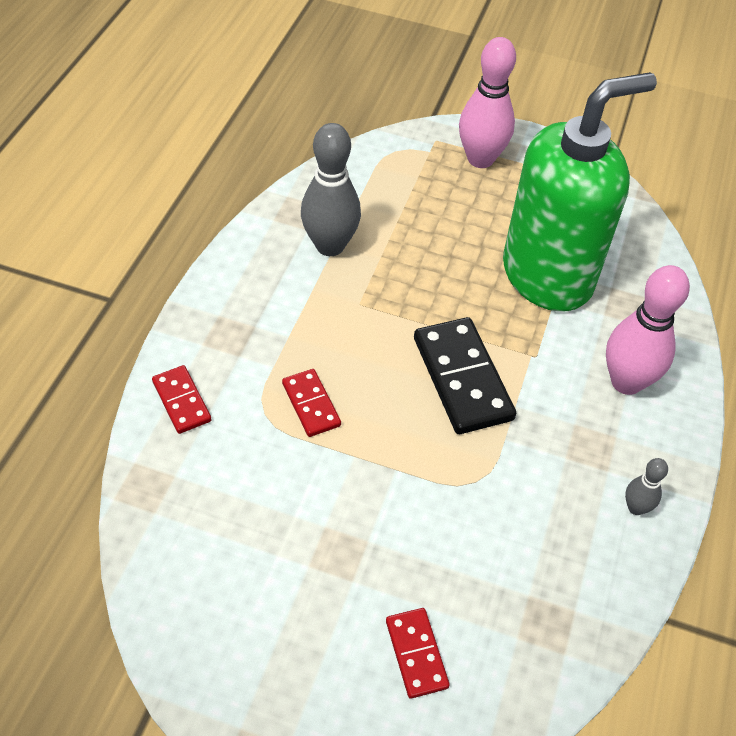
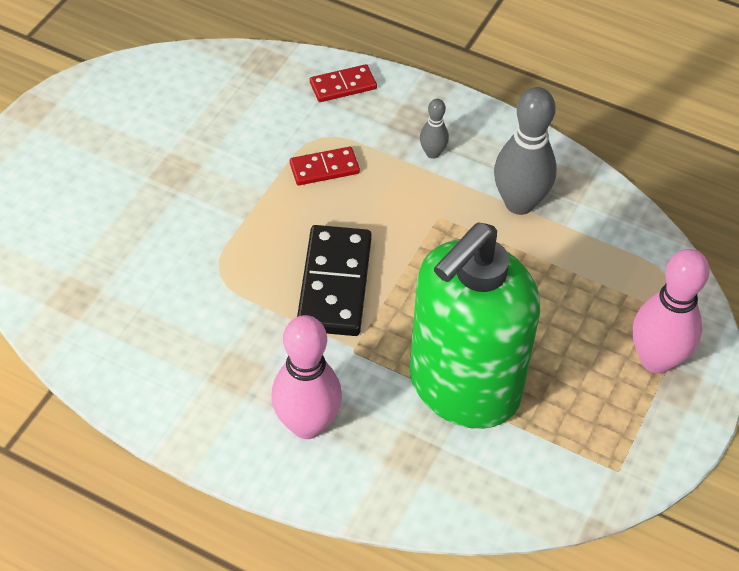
camera: 100 degrees right, 0 degrees up
(416, 654) = (76, 207): red domino -> none
(462, 378) = (335, 284): black domino -> black domino turned 75 degrees counterclockwise
(548, 275) = (463, 387): green soap dispenser -> green soap dispenser turned 60 degrees clockwise
(636, 507) = (161, 392): grey bowling pin -> grey bowling pin (432, 153)

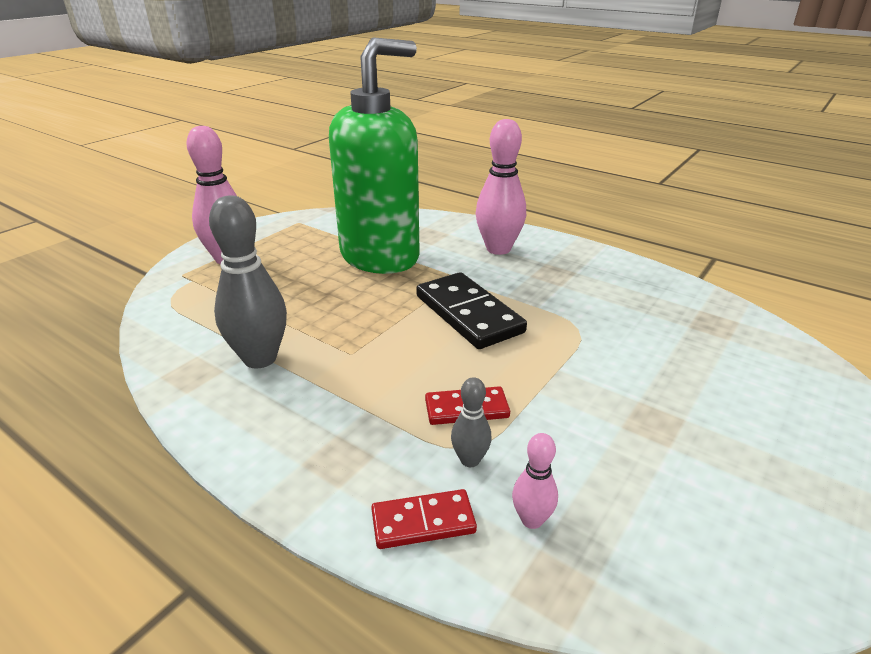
camera: 170 degrees left, 20 degrees down
(275, 93) = (531, 520): none -> pink bowling pin
(335, 284) = (468, 314): black domino -> black domino turned 45 degrees counterclockwise
(432, 153) = (329, 414): grey bowling pin -> grey bowling pin (470, 460)

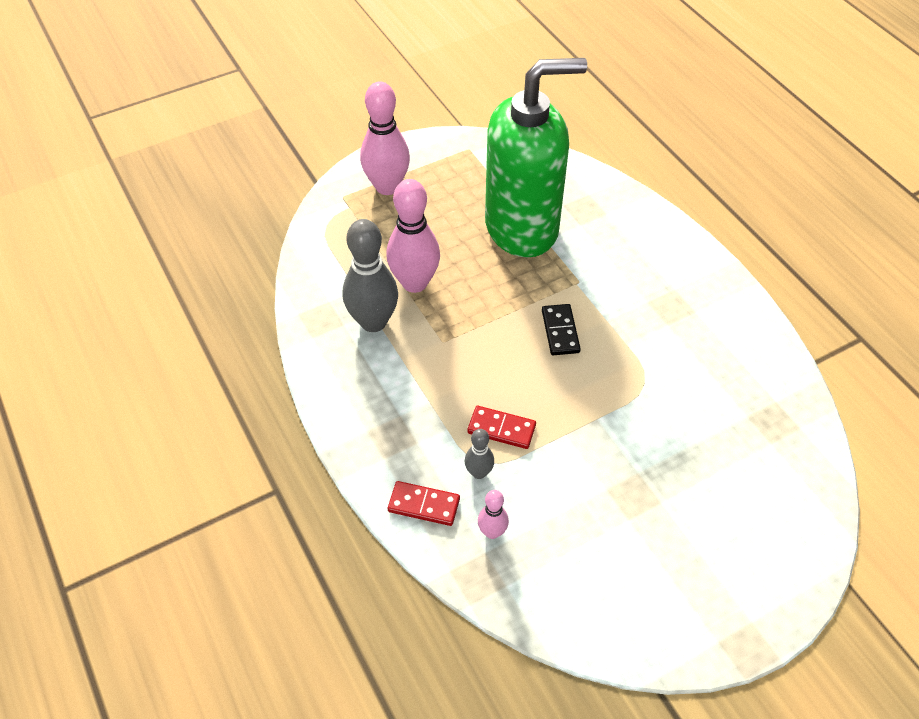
camera: 25 degrees right, 20 degrees up
(468, 314) = (560, 331): black domino -> black domino, size x0.56
(498, 249) = (641, 253): pink bowling pin -> pink bowling pin (414, 283)

